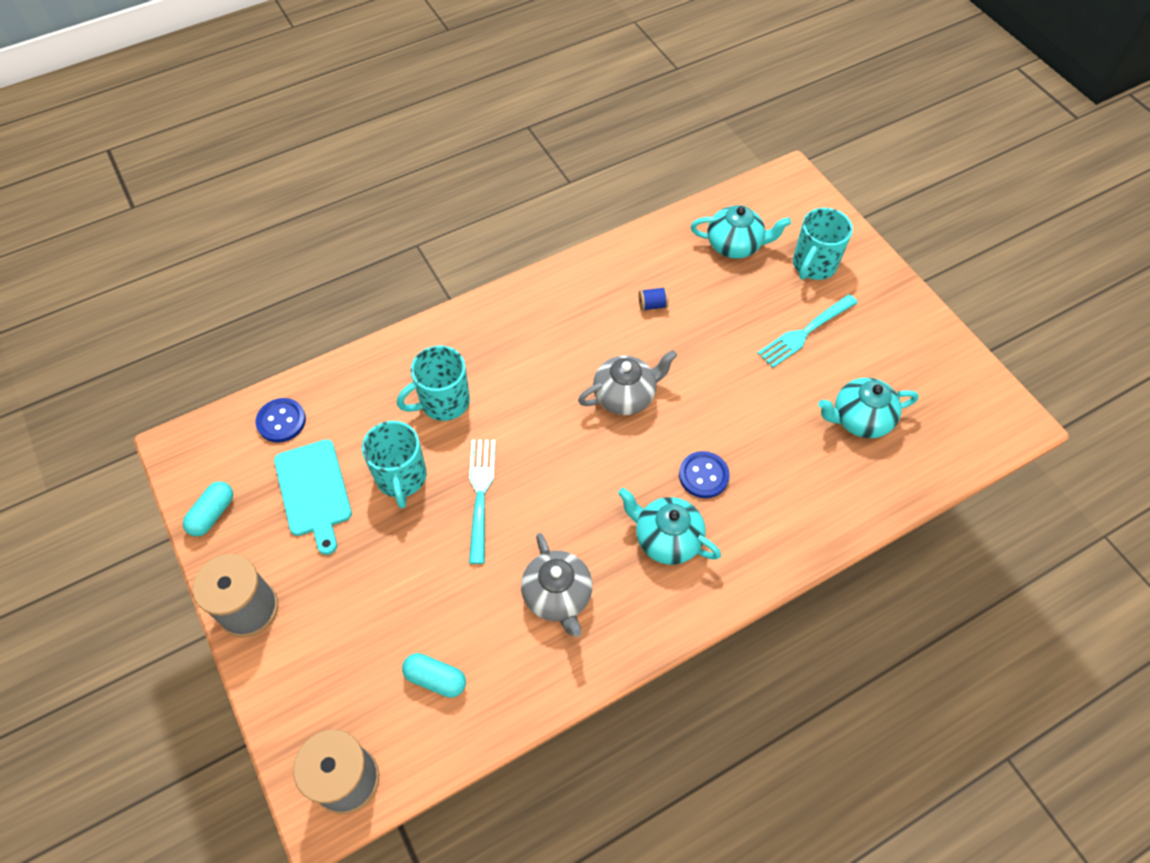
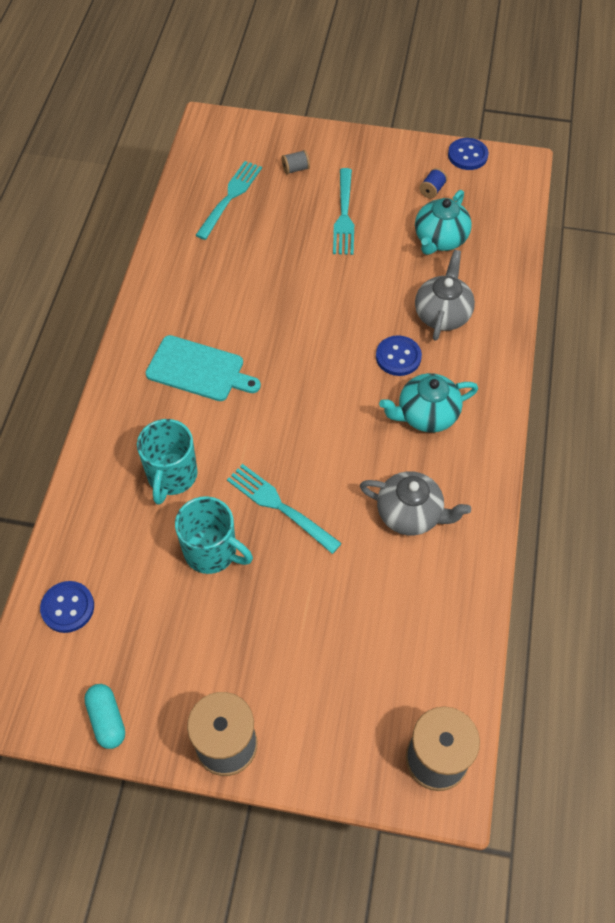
camera: 50 degrees left, 0 degrees up
(314, 491) = (162, 625): turquoise cutting board -> turquoise cutting board (199, 369)
(436, 678) = (406, 641): turquoise capsule -> none
(625, 395) = (287, 355): grey teapot -> grey teapot (442, 314)
(652, 305) = (228, 282): blue spool -> blue spool (432, 190)
(735, 245) = (230, 197): turquoise teapot -> turquoise fork
(813, 265) = (295, 169): turquoise mug -> grey spool
(977, 374) = (467, 155): none -> blue button

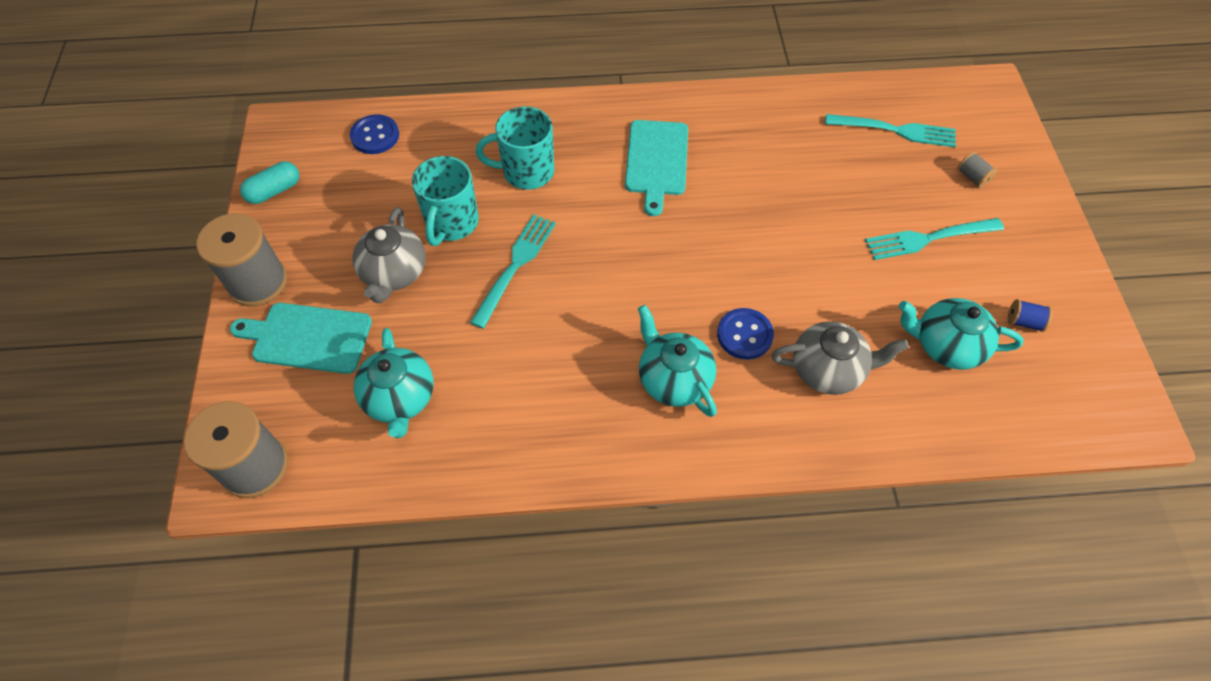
camera: 75 degrees right, 0 degrees up
(308, 700) = (308, 338): none -> turquoise cutting board
(395, 624) = (400, 399): none -> turquoise teapot
(410, 514) = (537, 388): grey teapot -> grey teapot (394, 273)
(467, 155) = (1111, 352): blue button -> none

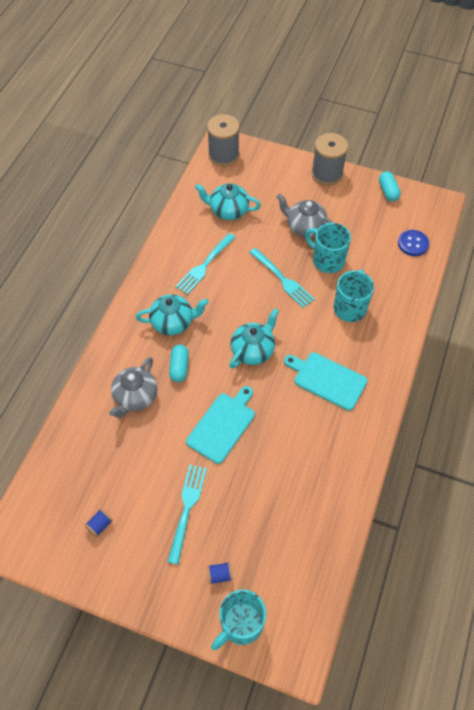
camera: 115 degrees right, 0 degrees up
(308, 338) = (282, 185): turquoise cutting board -> turquoise cutting board (222, 425)
(744, 335) = (179, 367): blue button -> turquoise capsule
(895, 130) = (286, 548): turquoise fork -> turquoise fork (204, 265)
(946, 345) = (112, 468): turquoise teapot -> turquoise teapot (253, 350)
(972, 177) = (220, 575): grey spool -> blue spool
(1002, 141) = (240, 624): none -> turquoise mug

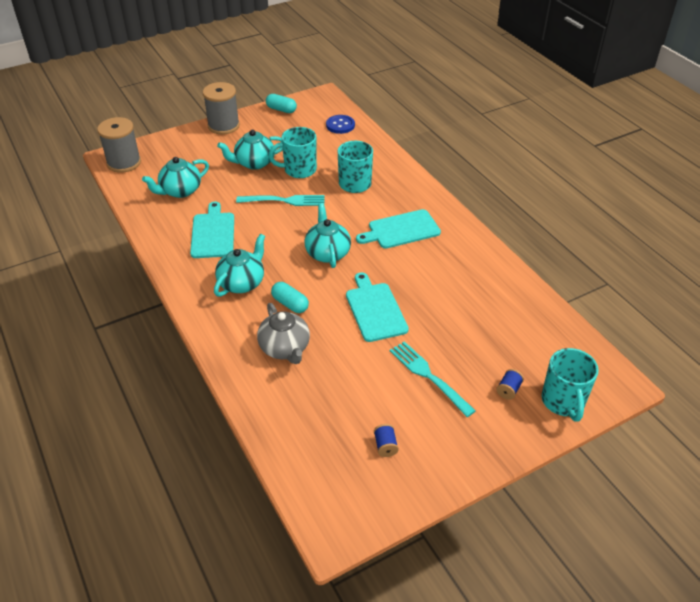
camera: 50 degrees left, 15 degrees down
(204, 265) = (213, 233): turquoise fork -> turquoise cutting board
(304, 227) = (254, 163): grey teapot -> turquoise teapot

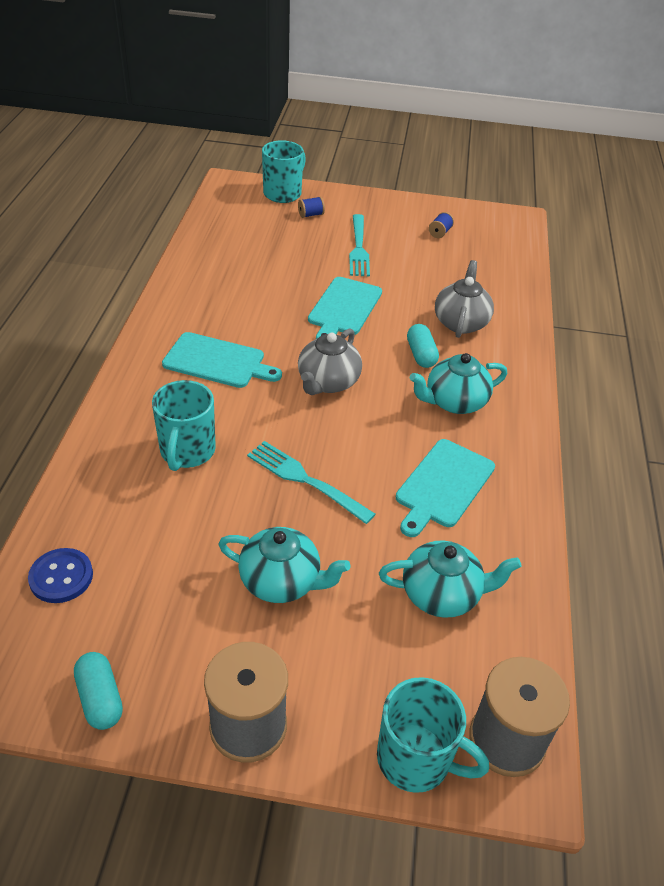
camera: 145 degrees left, 0 degrees up
(299, 170) = (231, 522): turquoise mug -> turquoise mug (416, 759)
(327, 253) = (328, 382): turquoise teapot -> grey teapot

